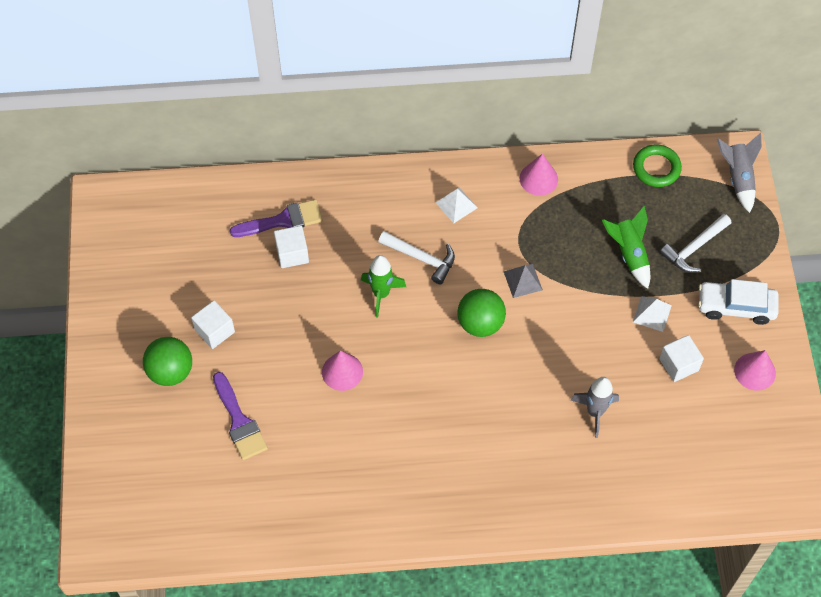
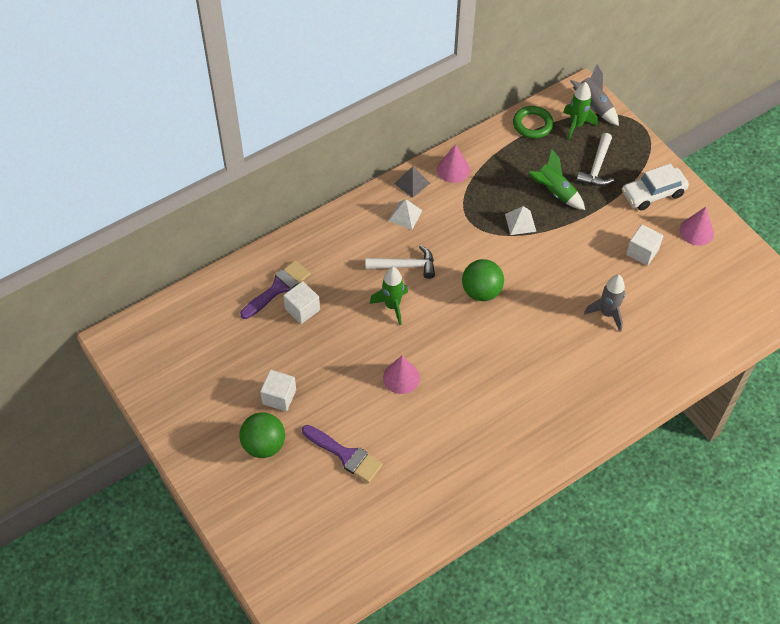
camera: 30 degrees left, 5 degrees down
(522, 280) = (491, 246): grey pyramid -> grey pyramid (412, 183)
(652, 313) = (599, 226): white pyramid -> white pyramid (520, 222)
(704, 191) = (576, 125): none -> green rocket

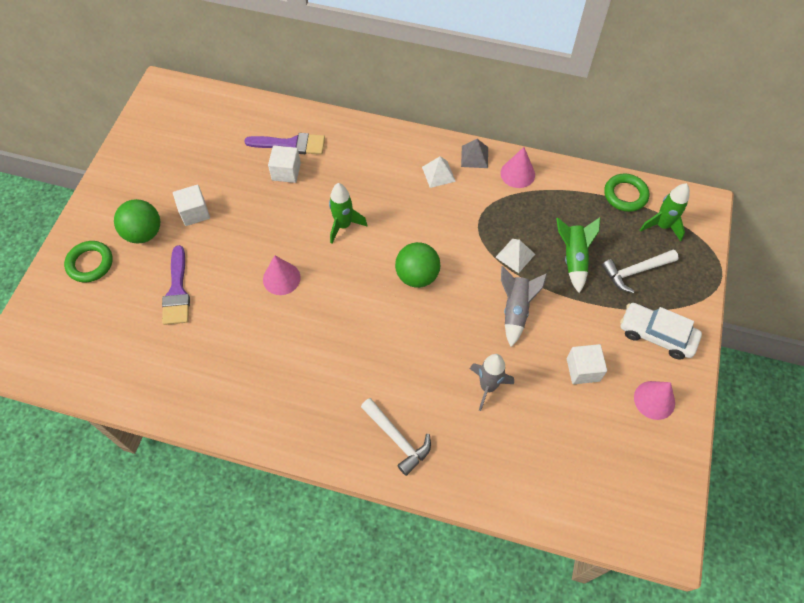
camera: 50 degrees right, 5 degrees up
(256, 502) = (90, 263): none -> green ring
(405, 266) = (390, 207): white hammer -> white hammer (397, 439)
(593, 106) = (697, 224): grey rocket -> grey rocket (515, 310)

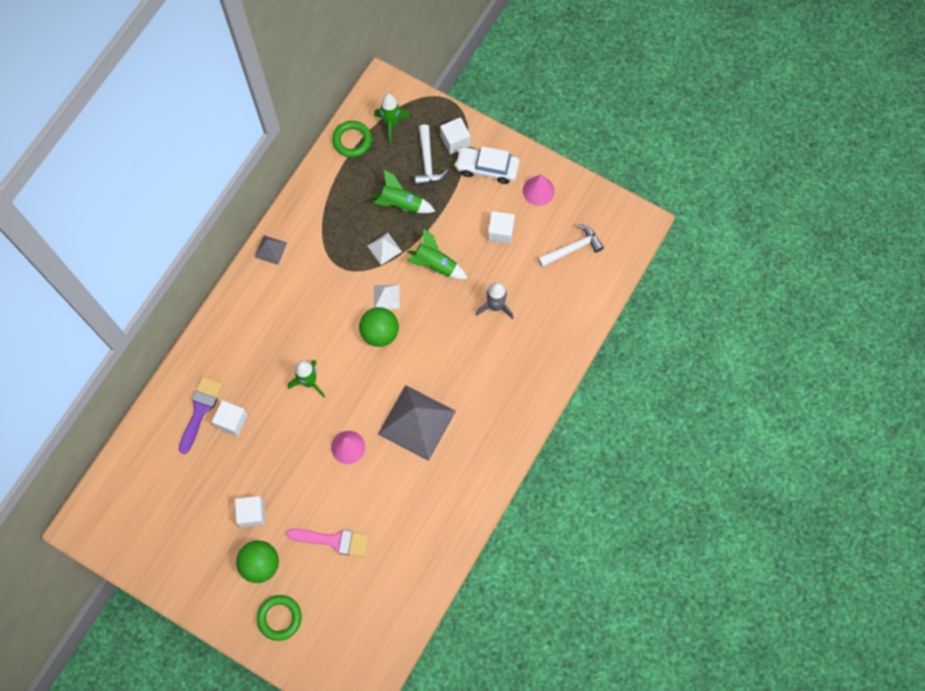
camera: 75 degrees left, 10 degrees up
(177, 291) = (334, 541): purple brush -> pink brush
(324, 338) = (417, 422): none -> grey pyramid
(397, 439) = (519, 386): white hammer -> white hammer (572, 248)
(438, 174) = (279, 286): white pyramid -> white pyramid (386, 296)
(515, 310) = (435, 265): grey rocket -> green rocket
(517, 173) = (301, 219): pink cone -> none
(656, 335) = (487, 168): white car -> white car turned 60 degrees clockwise
(674, 293) = (455, 141): none -> white cube

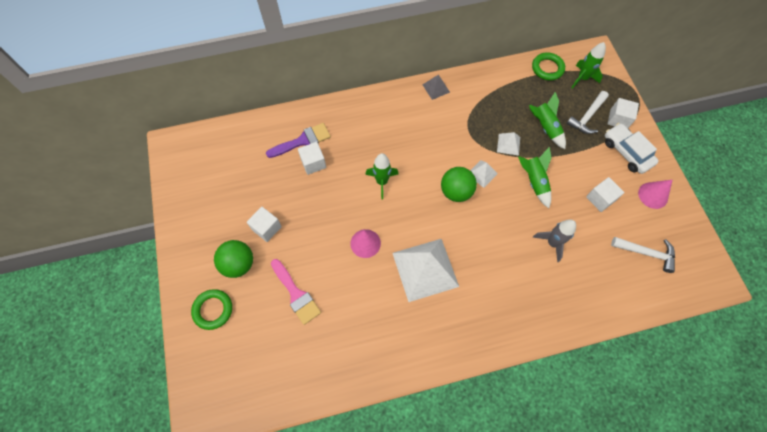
camera: 45 degrees right, 5 degrees down
(417, 422) = (425, 269): grey pyramid -> white pyramid

